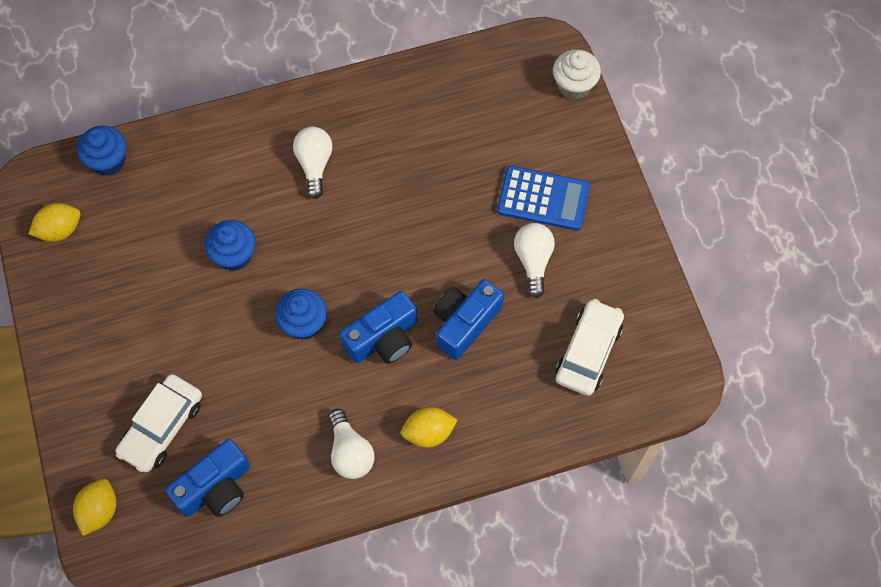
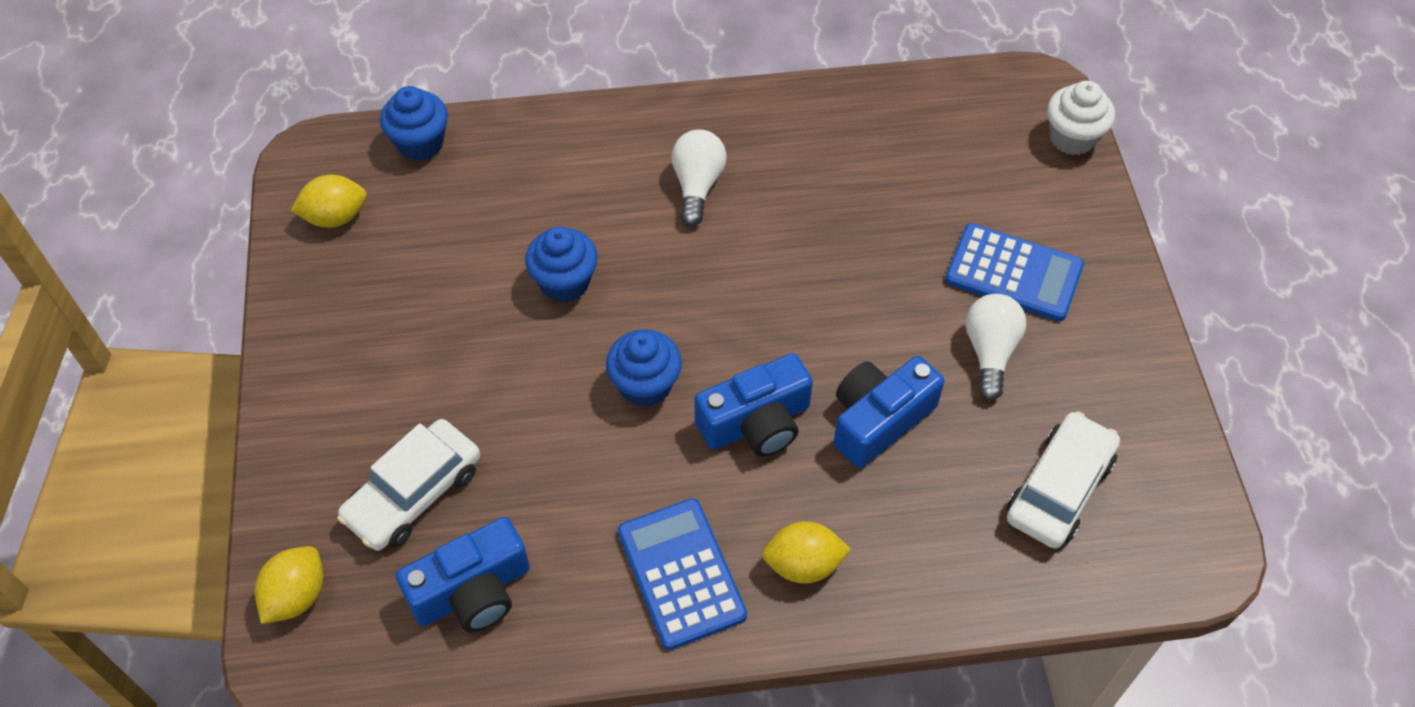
camera: 10 degrees right, 10 degrees down
(350, 452) = (681, 573): white light bulb -> blue calculator

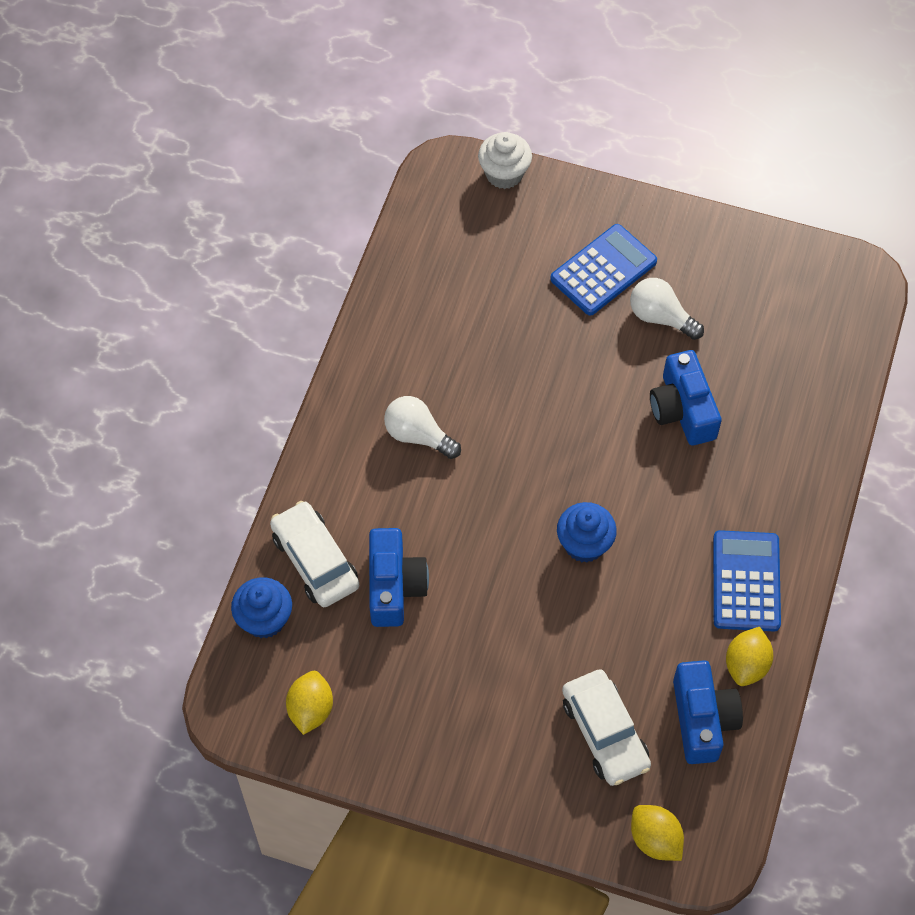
camera: 65 degrees left, 5 degrees up
(565, 282) = (464, 563): blue cupcake -> none
(681, 573) = (746, 581): blue calculator -> blue calculator turned 90 degrees clockwise
(756, 422) = (649, 486): blue camera -> blue camera (394, 586)
(803, 564) = (771, 505): yellow lemon -> yellow lemon (746, 665)
(1059, 488) = (782, 330): white car -> white car (315, 560)

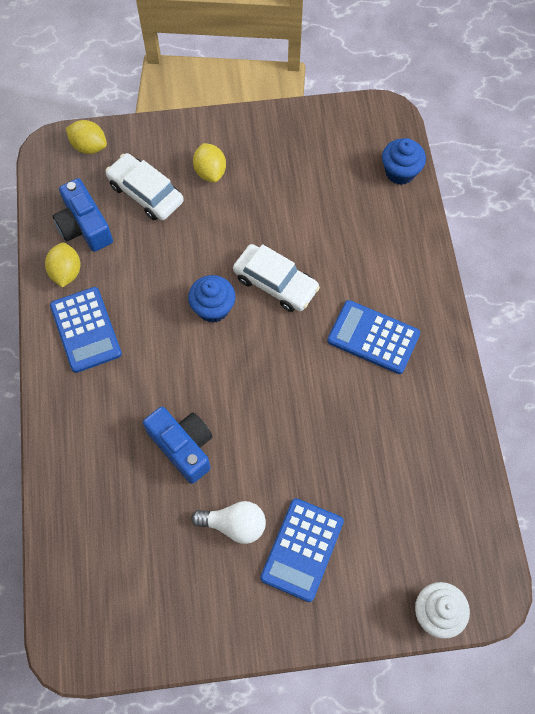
camera: 155 degrees right, 5 degrees up
(310, 709) = (338, 134): yellow lemon -> yellow lemon (210, 172)
(315, 560) = (391, 221): white car -> white car (275, 283)
(394, 586) = (329, 226): blue camera -> none
(418, 435) = (373, 337): white light bulb -> blue calculator

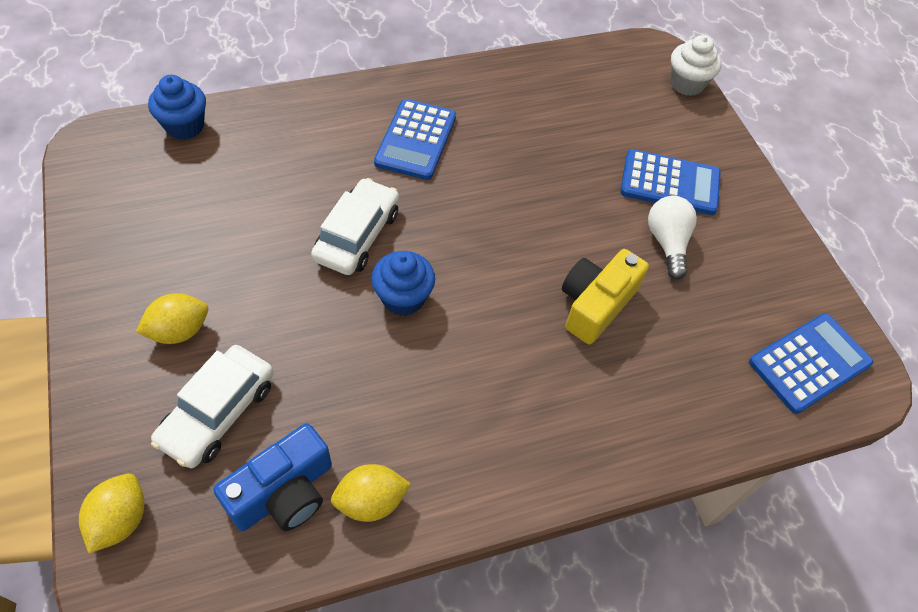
camera: 105 degrees left, 10 degrees down
(85, 330) = (463, 451): blue calculator -> blue calculator (809, 363)
(183, 446) = (595, 304): blue camera -> yellow camera

